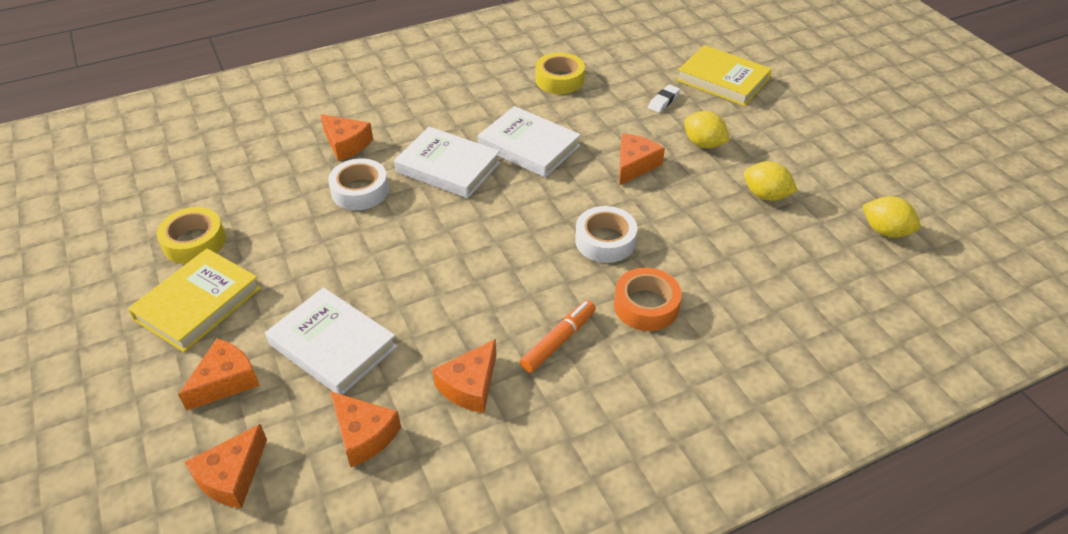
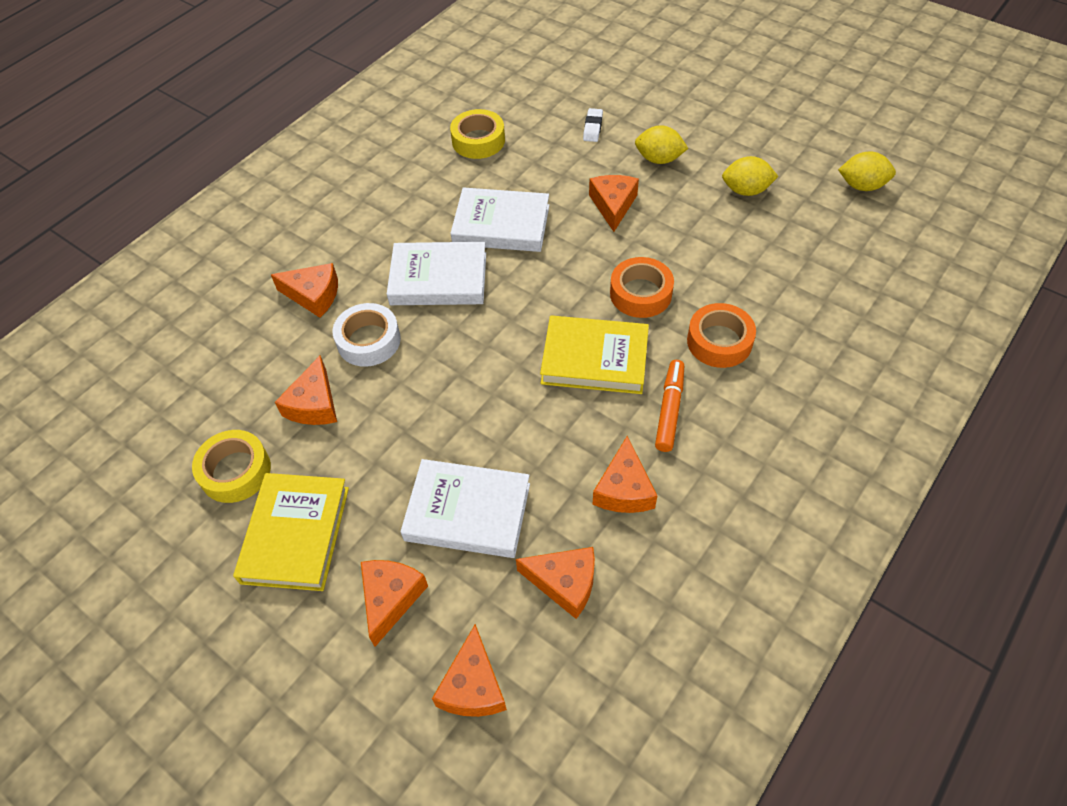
camera: 25 degrees left, 10 degrees up
(285, 219) = (314, 404): none -> orange cheese
(605, 241) = (640, 293): white tape -> orange tape
(722, 80) = (631, 85): yellow book -> yellow book (594, 359)

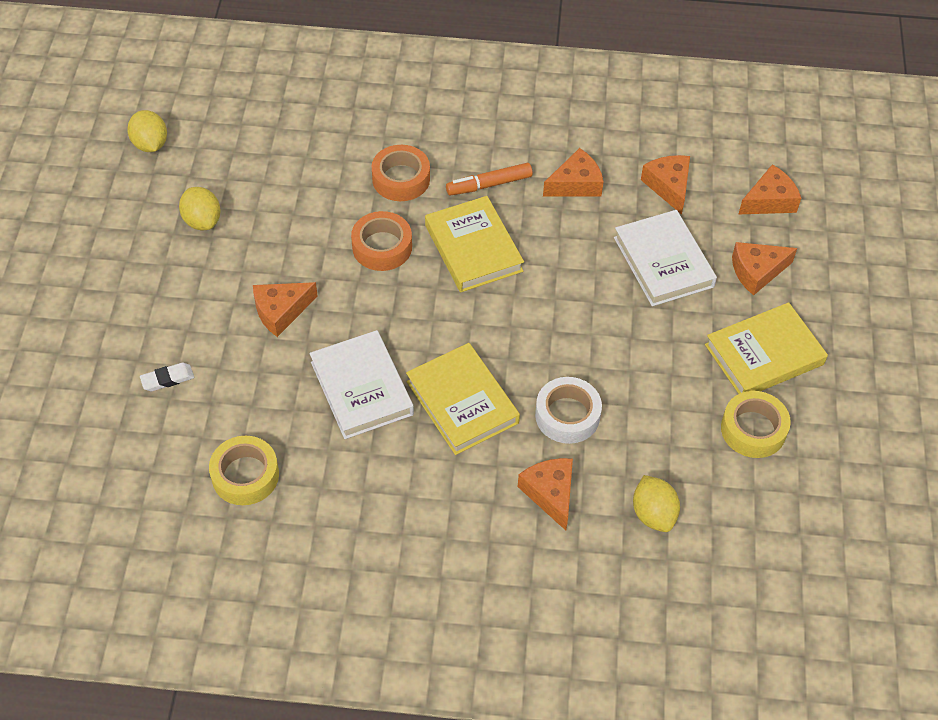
camera: 125 degrees left, 0 degrees up
(314, 404) = (656, 415): orange cheese -> none
(438, 279) = (462, 402): white book -> yellow book
(659, 159) = (191, 302): yellow lemon -> yellow lemon (653, 514)

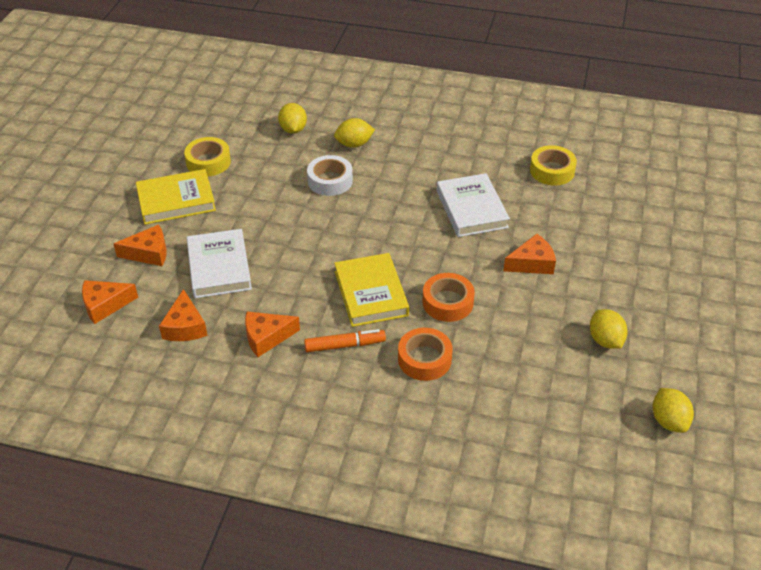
camera: 170 degrees left, 10 degrees down
(167, 379) = (614, 228): white eraser -> none
(462, 402) = (401, 194): yellow book -> none
(550, 493) = (354, 144): orange cheese -> yellow lemon

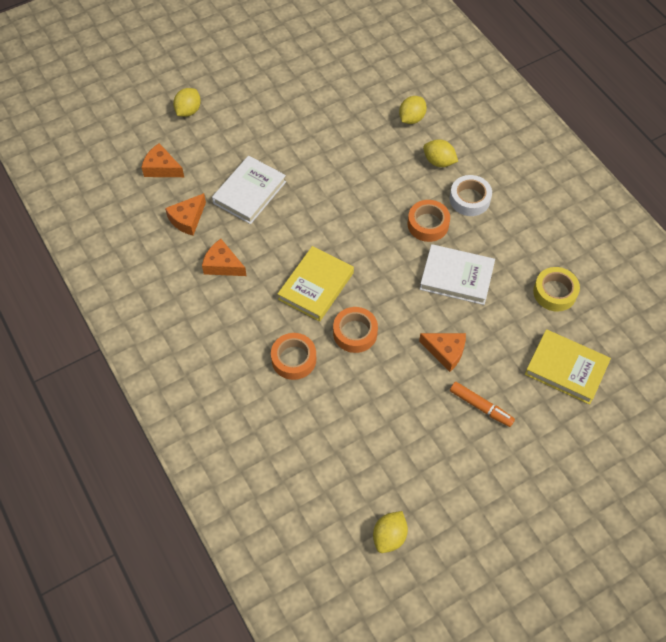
camera: 45 degrees right, 15 degrees up
(148, 253) = (221, 149): orange cheese -> none
(176, 201) = (277, 121): yellow book -> yellow book (566, 369)
(208, 162) = (328, 105): yellow tape -> none
(330, 181) = (388, 179): white tape -> white tape (469, 199)
(345, 345) = (259, 309): orange marker -> orange marker (481, 407)
(402, 190) = (428, 224): none -> orange tape
(471, 209) = (456, 277): white book -> white book turned 75 degrees clockwise
(605, 340) = (421, 448): yellow lemon -> yellow lemon (188, 111)

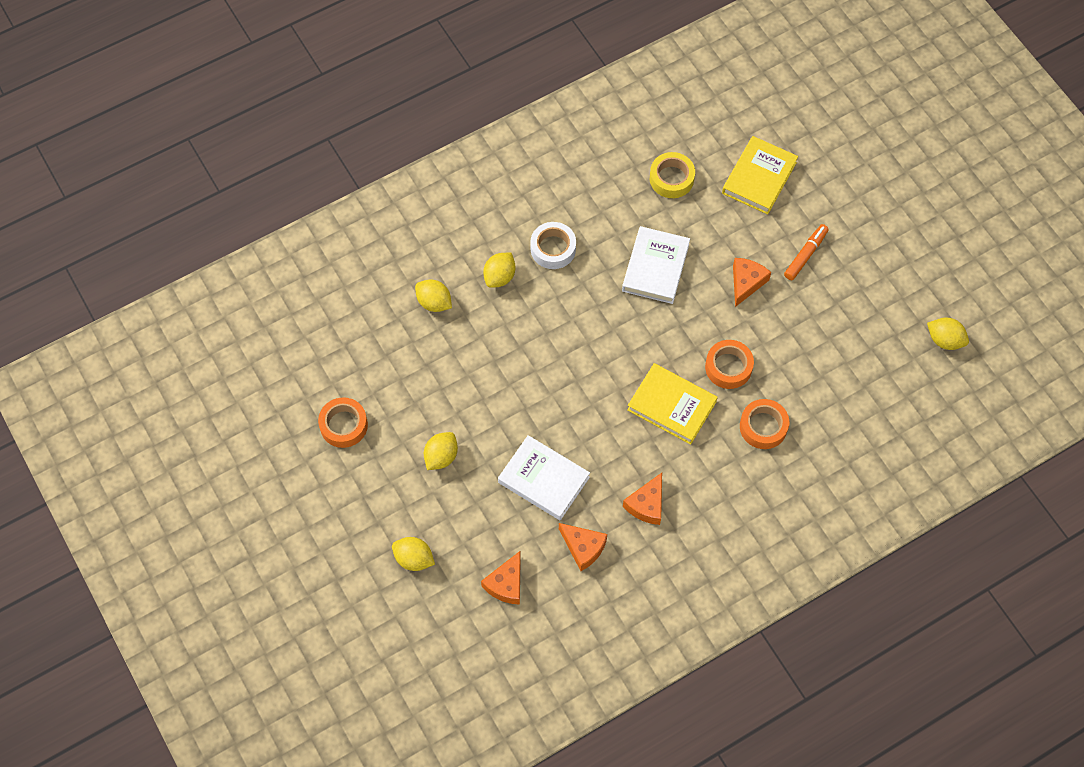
camera: 90 degrees left, 5 degrees up
(273, 125) = (441, 456): none -> yellow lemon
(428, 224) = (587, 292): orange tape -> orange tape (343, 425)

